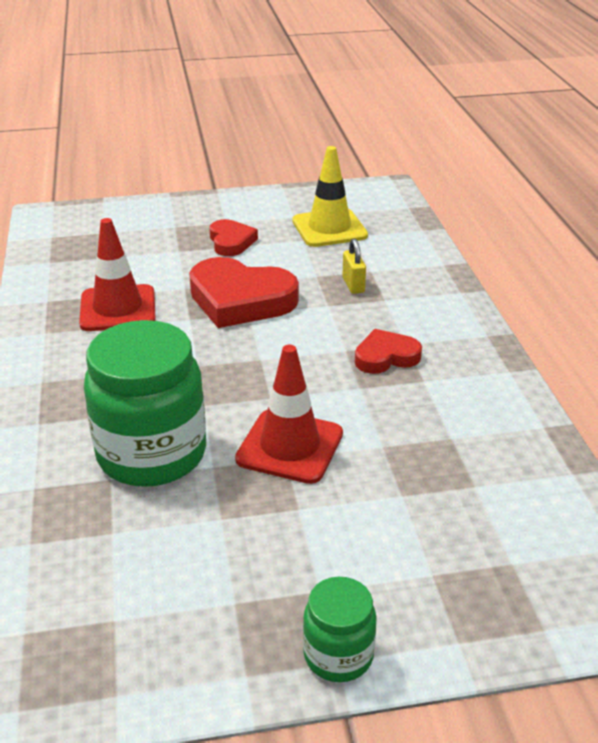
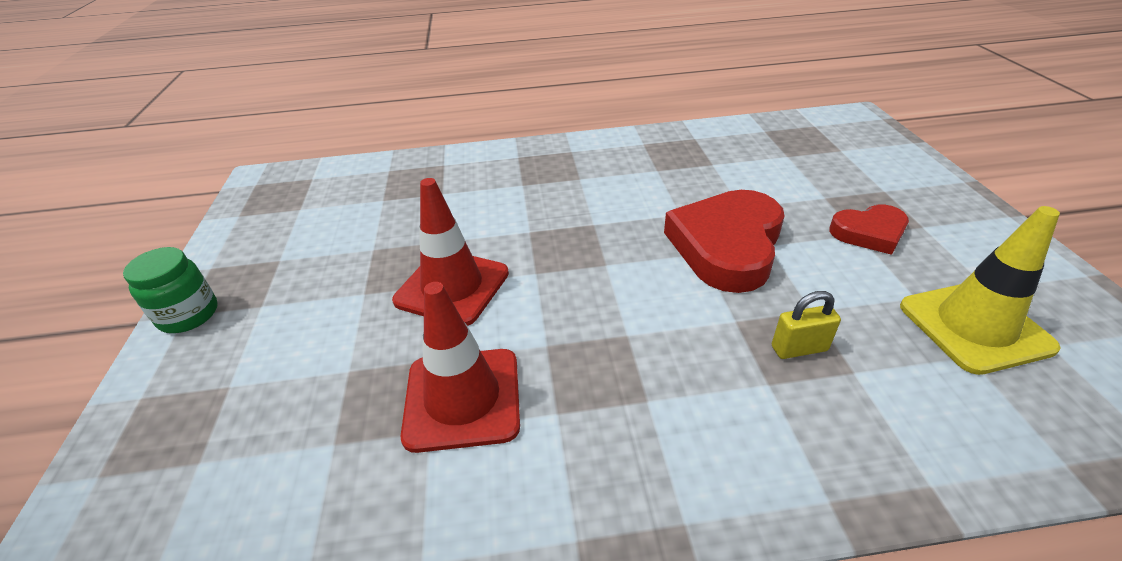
camera: 95 degrees right, 5 degrees up
(118, 309) = (689, 172): red traffic cone -> red traffic cone (462, 398)
(152, 454) = (465, 209): green jar -> none
(386, 357) = (612, 374): red heart -> none

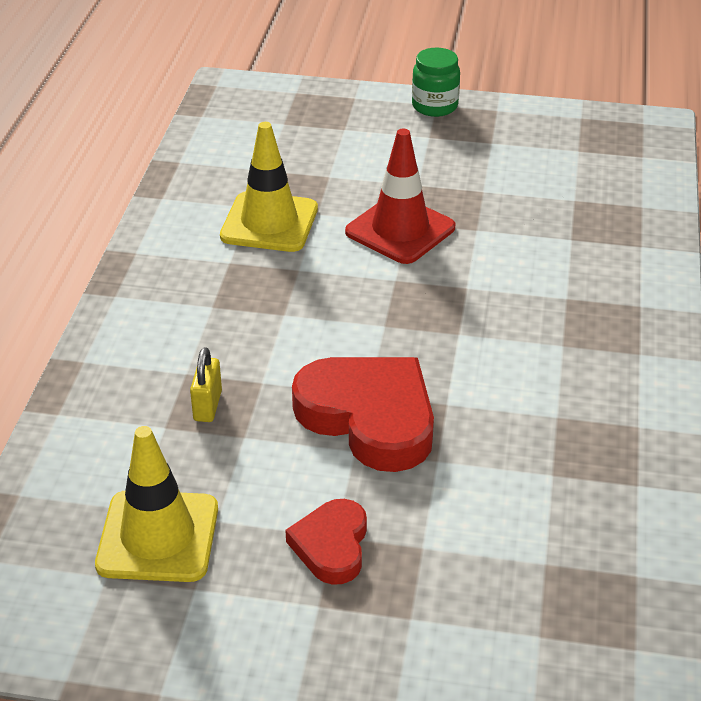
camera: 105 degrees right, 0 degrees up
(462, 398) = (269, 223): red traffic cone -> yellow traffic cone

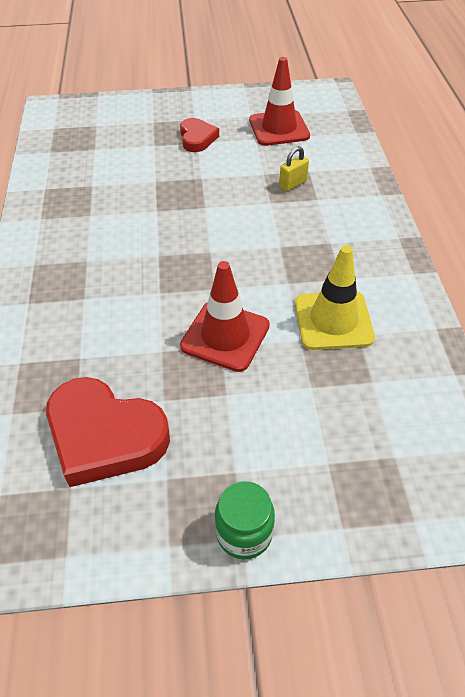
camera: 165 degrees right, 10 degrees up
(158, 536) = (279, 128): yellow traffic cone -> red traffic cone
(207, 406) = (293, 184): yellow padlock -> yellow padlock turned 60 degrees clockwise
(369, 417) = (199, 194): red heart -> red heart (105, 436)

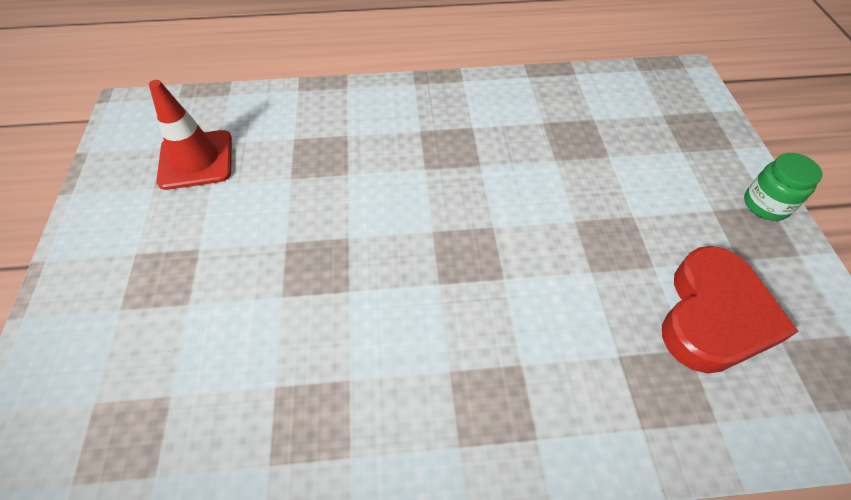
camera: 90 degrees left, 5 degrees up
(197, 138) = (189, 248): red heart -> none
(225, 336) = (561, 216): red traffic cone -> none
(293, 184) = (317, 153): yellow padlock -> none
(333, 320) = (528, 136): yellow traffic cone -> none

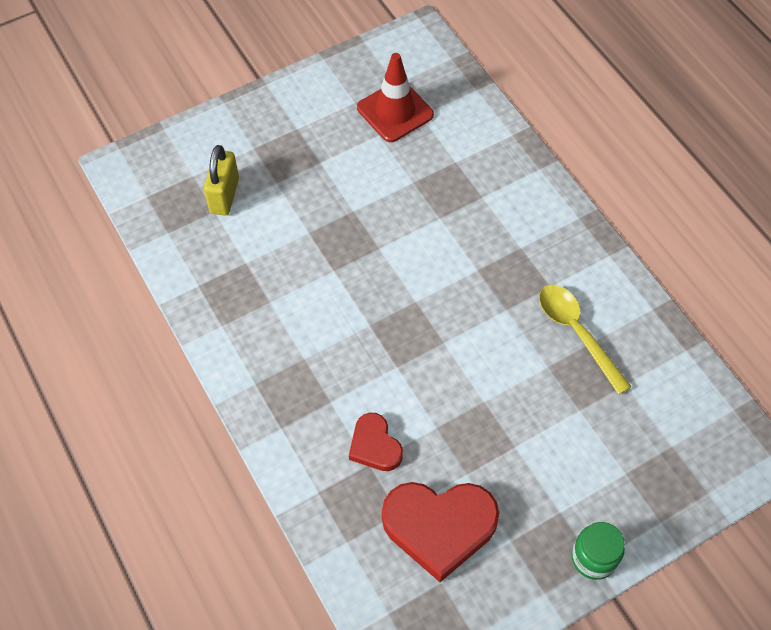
camera: 65 degrees right, 5 degrees up
(158, 373) = (224, 196): none -> yellow padlock
(529, 128) = (576, 332): none -> yellow spoon
(596, 340) = (375, 446): none -> red heart

